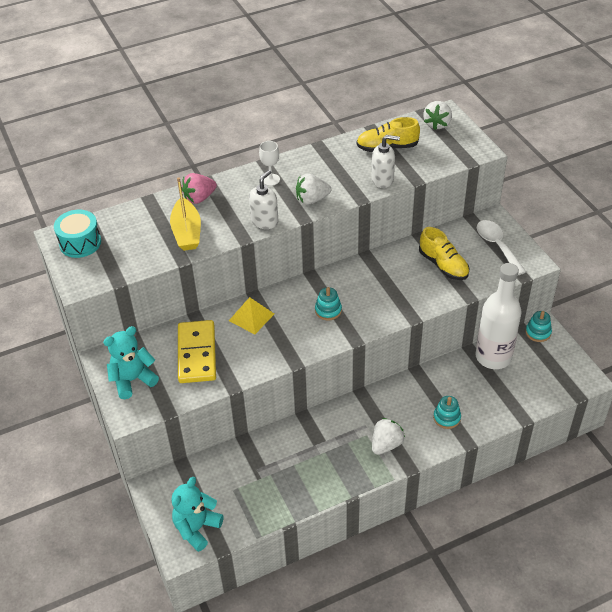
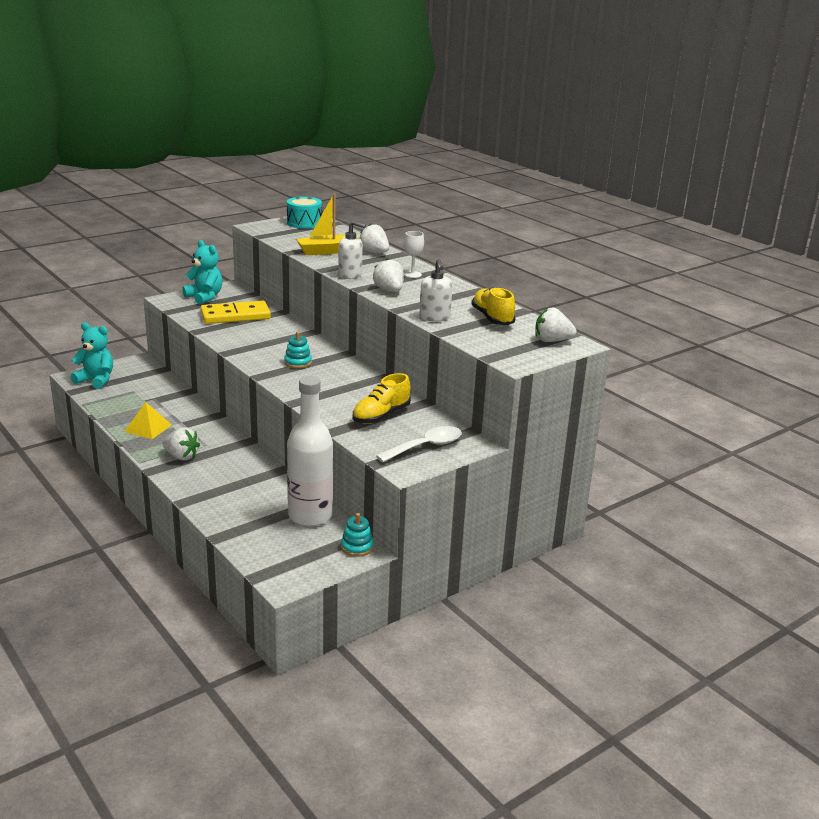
camera: 75 degrees right, 20 degrees down
(199, 198) = (374, 252): pink strawberry -> white strawberry
(251, 317) = (283, 332): yellow pyramid -> yellow pyramid (148, 428)
(447, 418) = (217, 488): turquoise stacking toy -> none

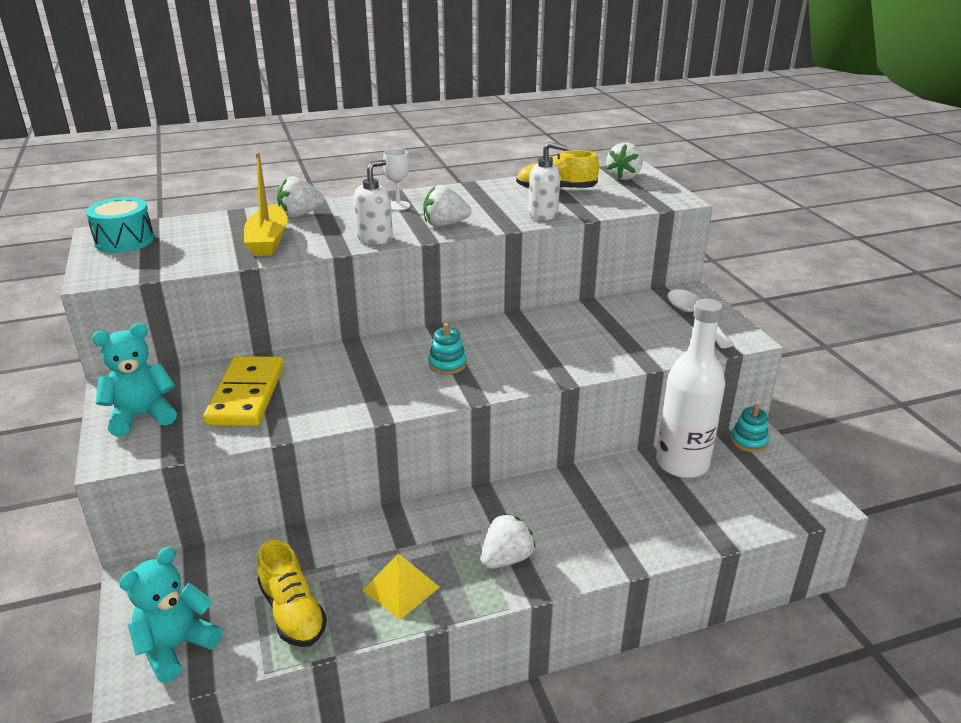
camera: 70 degrees left, 5 degrees up
(381, 416) = (618, 331): yellow shoe -> yellow shoe (292, 612)

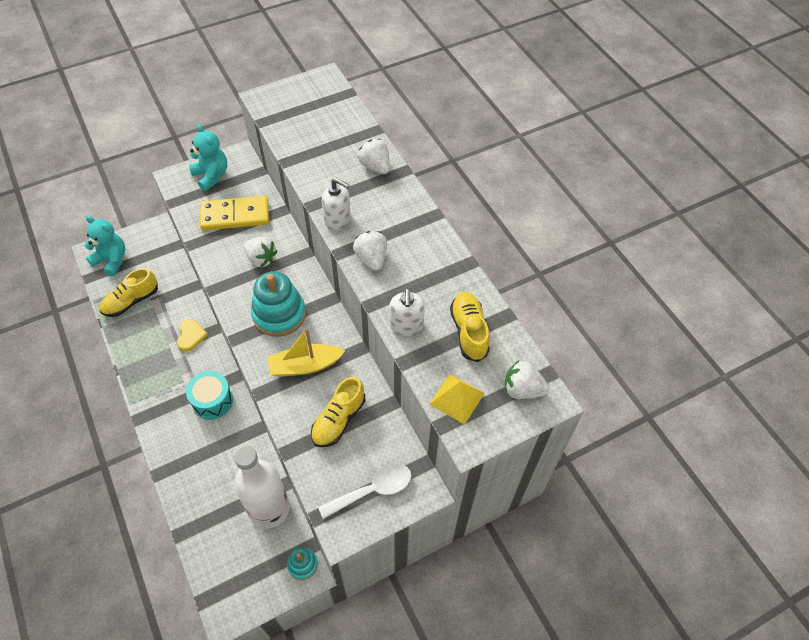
camera: 80 degrees right, 25 degrees up
(124, 241) = (315, 92): turquoise drum -> turquoise drum (212, 401)
(268, 240) = (325, 161): yellow boat -> yellow boat (305, 366)
(395, 534) = (191, 336): none -> yellow heart
(398, 206) = (405, 222): white goblet -> none
(400, 588) = (146, 347): yellow pyramid -> yellow pyramid (457, 398)
(447, 364) = (279, 314): turquoise stacking toy -> turquoise stacking toy, size x1.93
(506, 558) = (169, 398): white strawberry -> white strawberry (261, 259)
(609, 332) = (338, 420): none -> yellow shoe

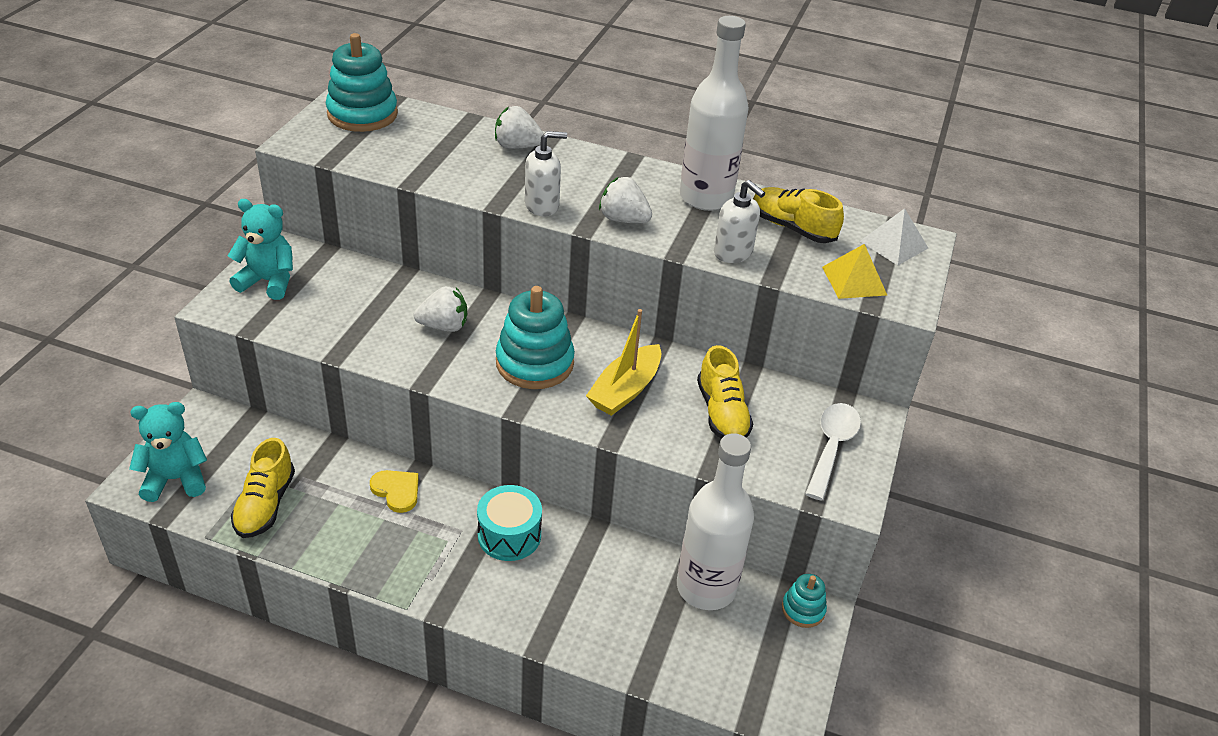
camera: 45 degrees left, 15 degrees down
(235, 216) = (354, 303): yellow domino -> none
(318, 96) = (362, 114): none -> turquoise stacking toy
(442, 273) = (706, 197): none -> white bottle
(522, 389) = (893, 244): white strawberry -> white pyramid

